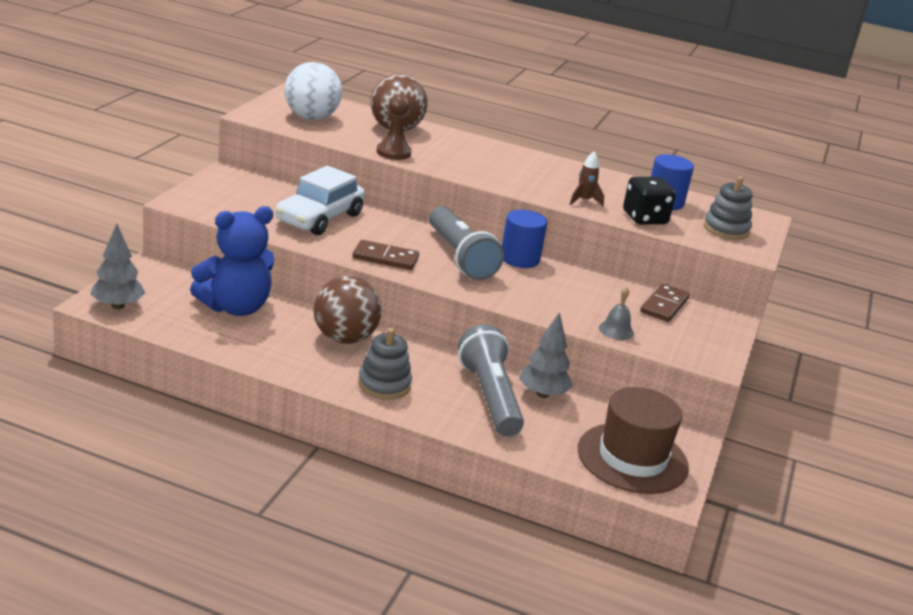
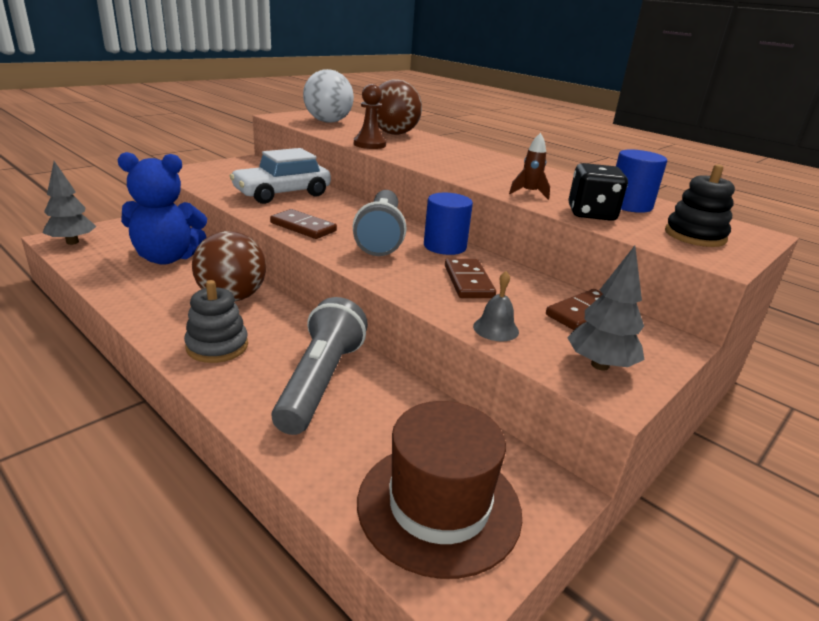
camera: 25 degrees right, 0 degrees up
(542, 394) = (388, 391): grey tree -> grey tree (600, 365)
(566, 292) = (468, 281): none -> brown domino
(726, 229) = (695, 236): grey stacking toy -> black stacking toy

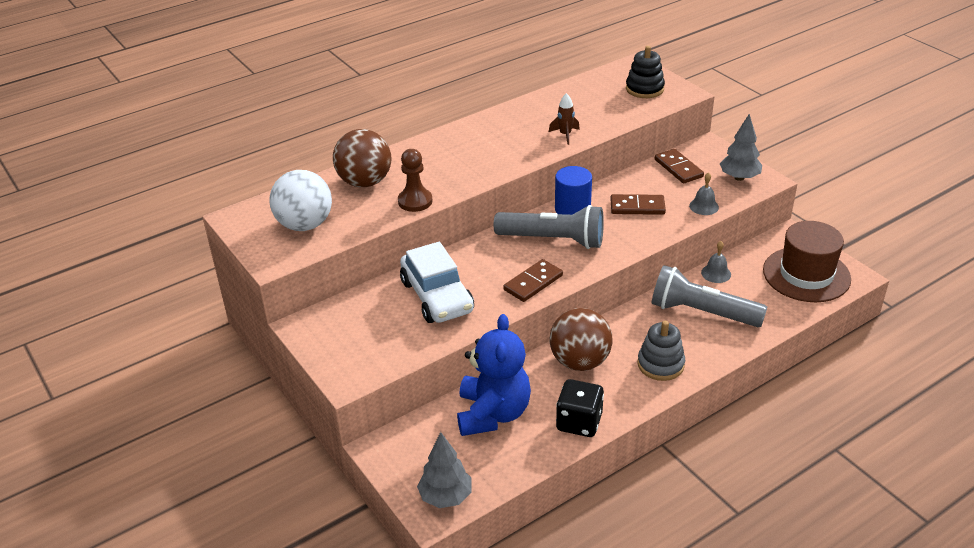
camera: 75 degrees left, 10 degrees up
(413, 398) = (716, 273): none -> grey bell
(591, 214) = (609, 118): black dice -> black dice (579, 422)
(629, 205) = (586, 97): blue cylinder -> none

